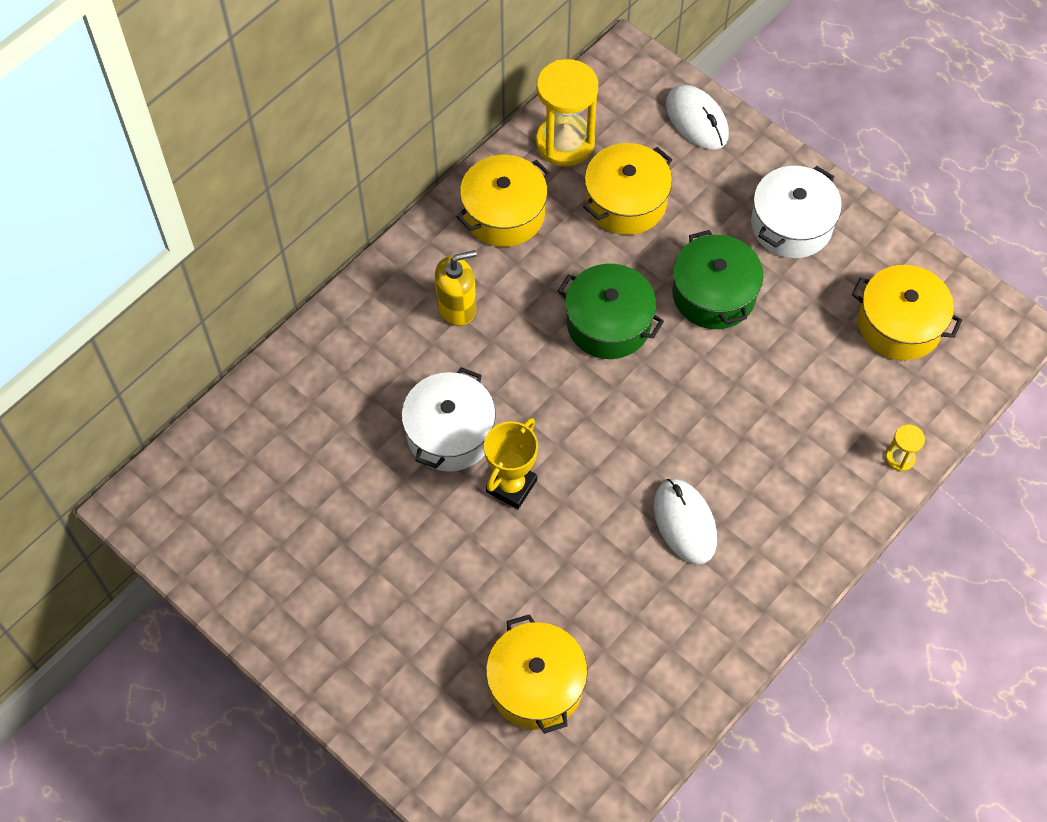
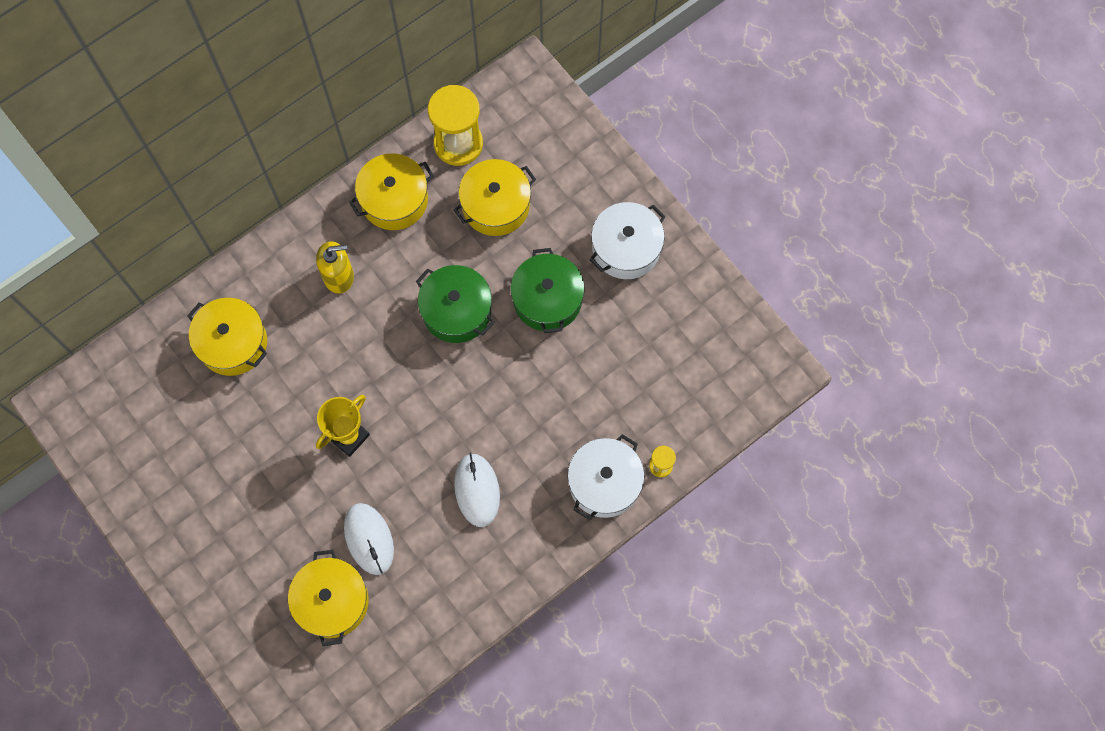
camera: 10 degrees right, 10 degrees up
(450, 433) = (310, 383): white pot -> white pot (604, 483)
(696, 120) = (571, 140): white mouse -> white mouse (369, 539)
(899, 324) = (691, 351): yellow pot -> yellow pot (233, 343)

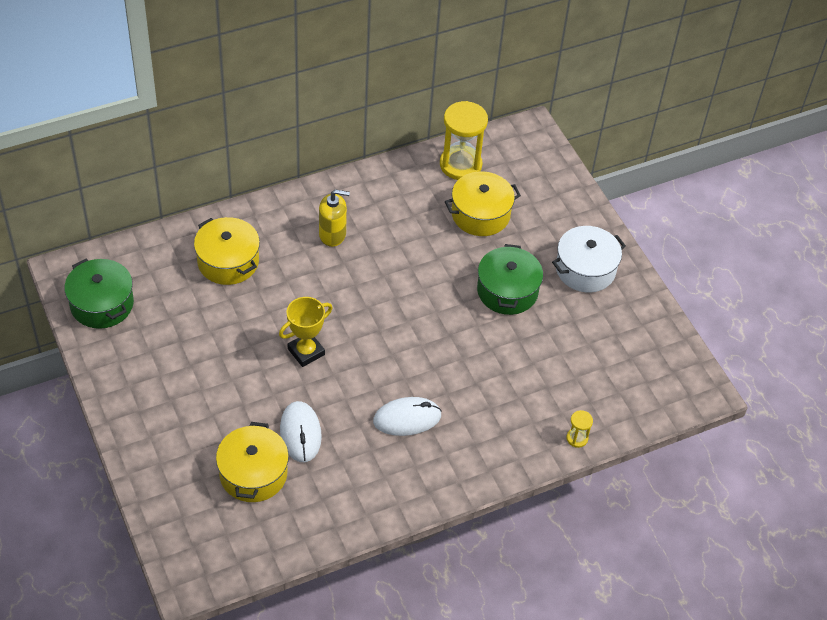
camera: 10 degrees right, 20 degrees down
(394, 200) = (395, 191): yellow pot -> none
(456, 311) = (426, 281): green pot -> green pot (102, 304)
(477, 490) = (407, 418): white mouse -> white mouse turned 75 degrees clockwise
(604, 483) = (523, 439): white pot -> none

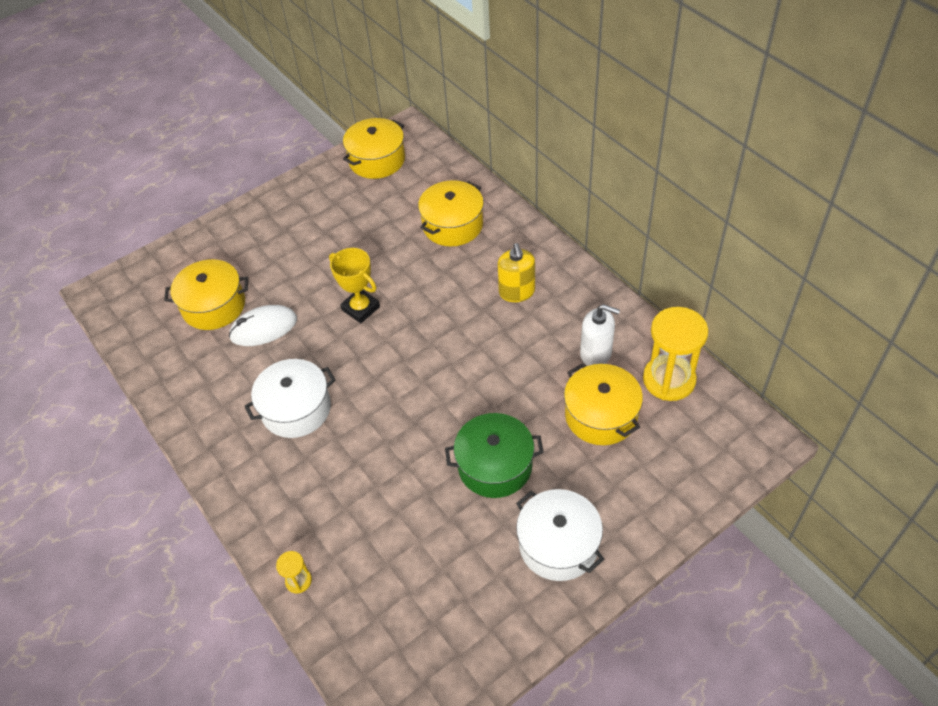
camera: 85 degrees right, 0 degrees up
(102, 304) = (377, 160): green pot -> yellow pot
(407, 418) = (296, 409): white mouse -> white pot
(419, 200) = (596, 354): none -> white soap dispenser

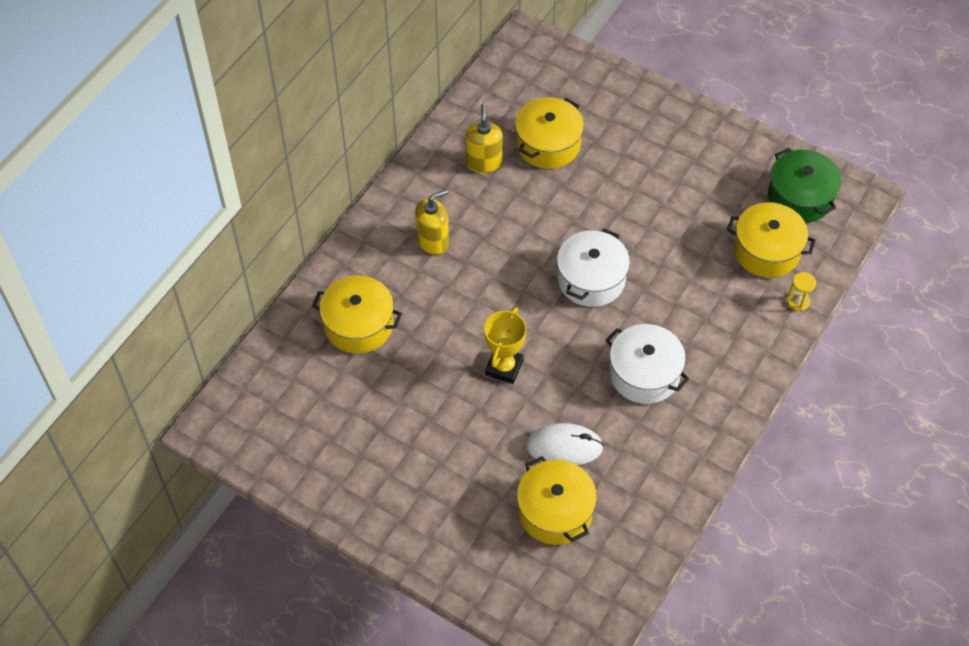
camera: 115 degrees left, 5 degrees up
(264, 328) = (564, 447): white mouse -> white mouse turned 45 degrees counterclockwise
(377, 160) = (274, 439): yellow pot -> yellow pot (766, 250)
(495, 466) = (630, 202): green pot -> green pot (800, 197)
(558, 545) = (679, 143): white pot -> white pot (591, 279)
(596, 354) = (484, 162): white soap dispenser -> yellow soap dispenser
(669, 380) = (491, 107): yellow hourglass -> none

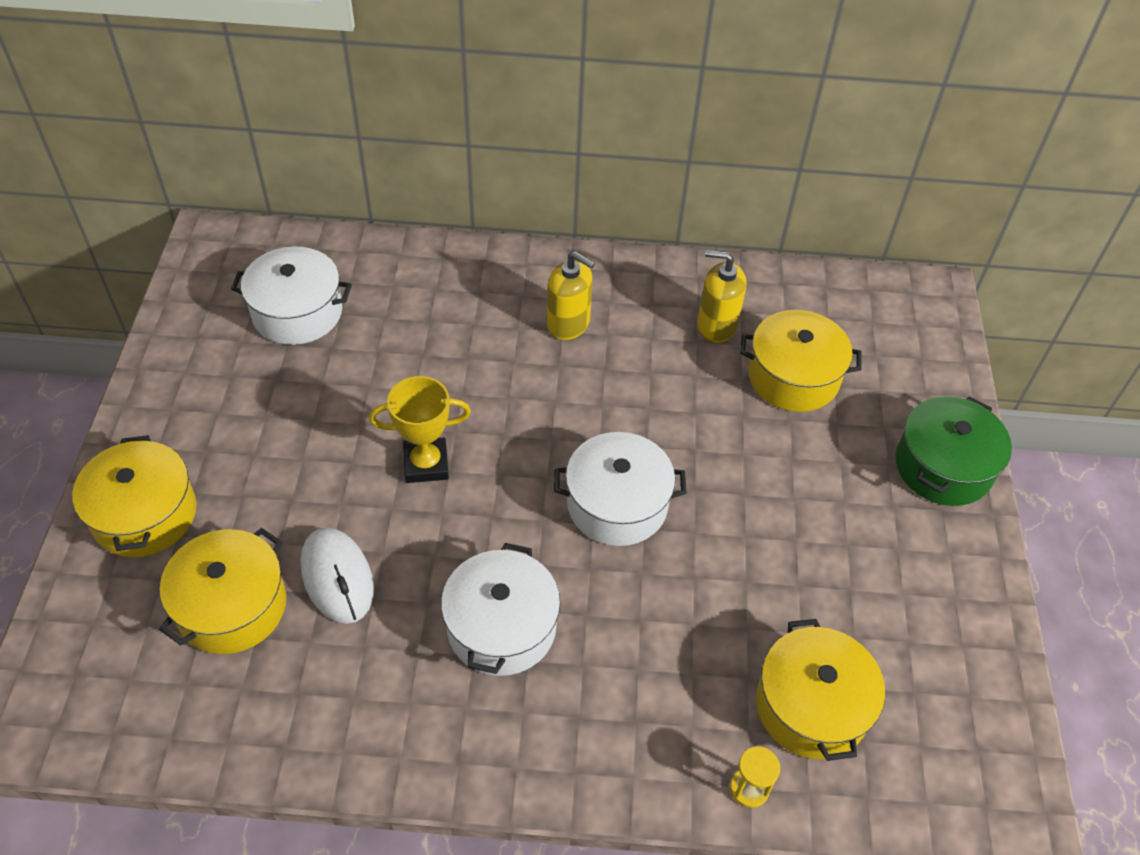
camera: 60 degrees right, 5 degrees down
(323, 395) = (297, 312): none -> white pot
(358, 324) = (410, 304): yellow pot -> yellow pot (144, 514)
(484, 162) = (716, 326): yellow soap dispenser -> yellow soap dispenser turned 135 degrees counterclockwise
(800, 197) = (942, 715): green pot -> green pot (943, 466)

